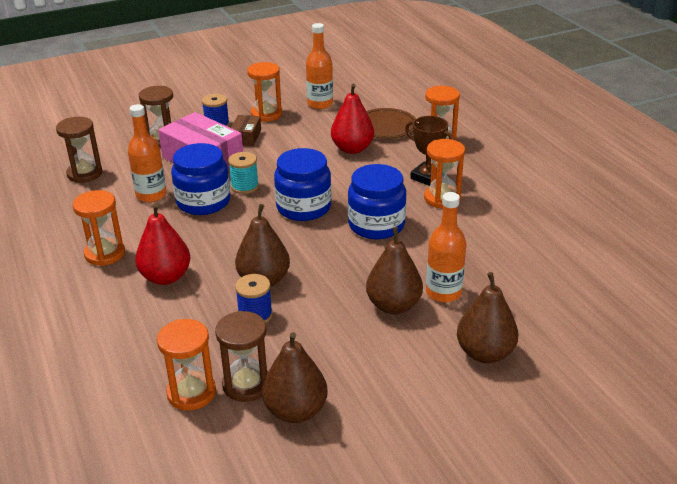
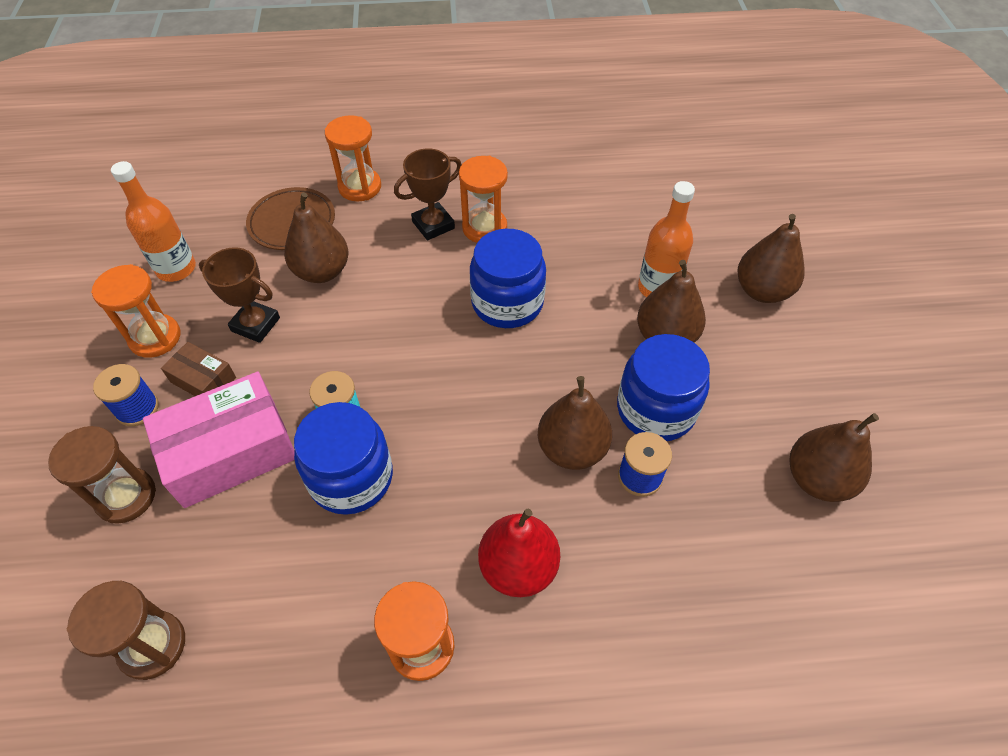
camera: 70 degrees left, 20 degrees up
(151, 195) = (289, 547): orange bottle -> none
(191, 393) = (768, 583): orange hourglass -> none
(246, 384) = (765, 518): brown hourglass -> none
(295, 140) = (255, 324): none -> brown trophy
(303, 207) = (431, 362): blue jar -> blue jar (656, 409)
(352, 149) = (322, 271): red pear -> brown pear

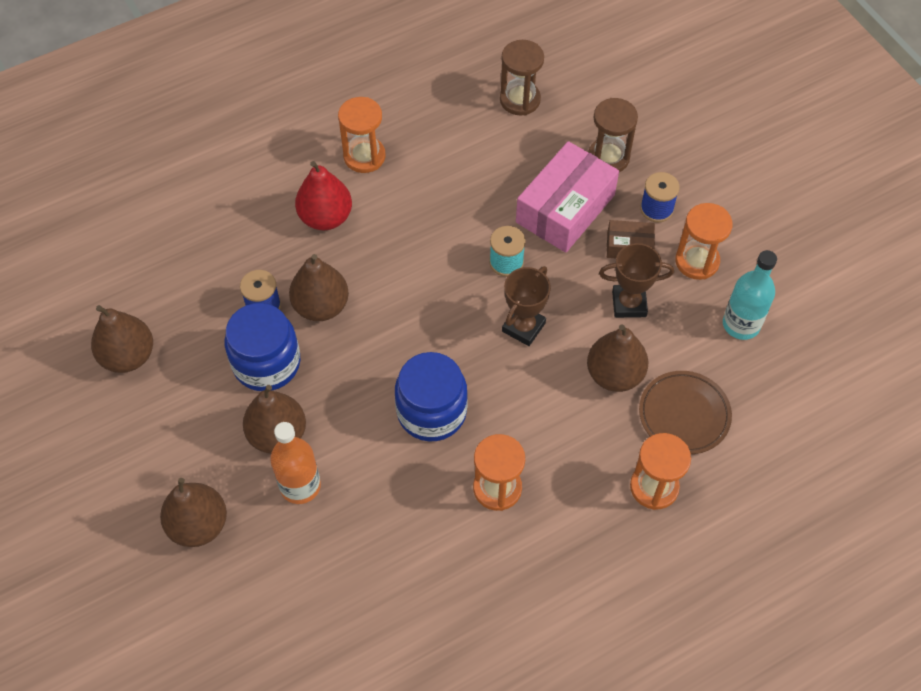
camera: 155 degrees right, 5 degrees up
(176, 269) = (741, 324): orange bottle -> turquoise bottle
(351, 477) = (469, 225): blue jar -> none
(433, 225) = (549, 470): brown trophy -> brown trophy (523, 327)

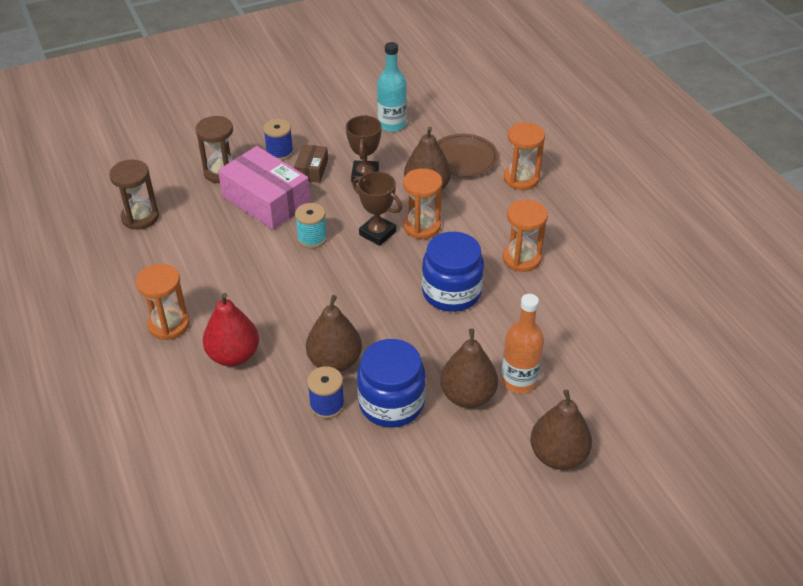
camera: 85 degrees left, 15 degrees down
(128, 356) = (369, 520): brown pear -> none
(697, 261) = (333, 138): orange hourglass -> orange hourglass (422, 226)

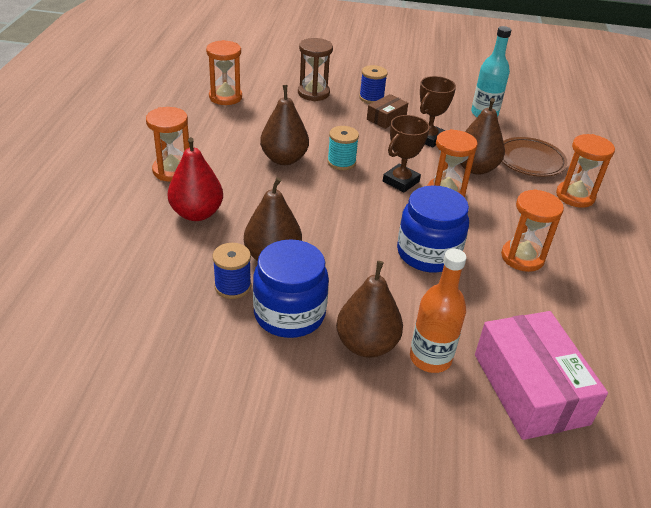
camera: 30 degrees right, 5 degrees down
(140, 217) = (225, 97): brown hourglass -> orange hourglass
(266, 200) = (329, 123): pink box -> pink box (530, 388)
(377, 233) = (401, 181): brown trophy -> brown trophy turned 60 degrees clockwise
(558, 455) = (412, 450): brown pear -> brown pear (284, 159)

